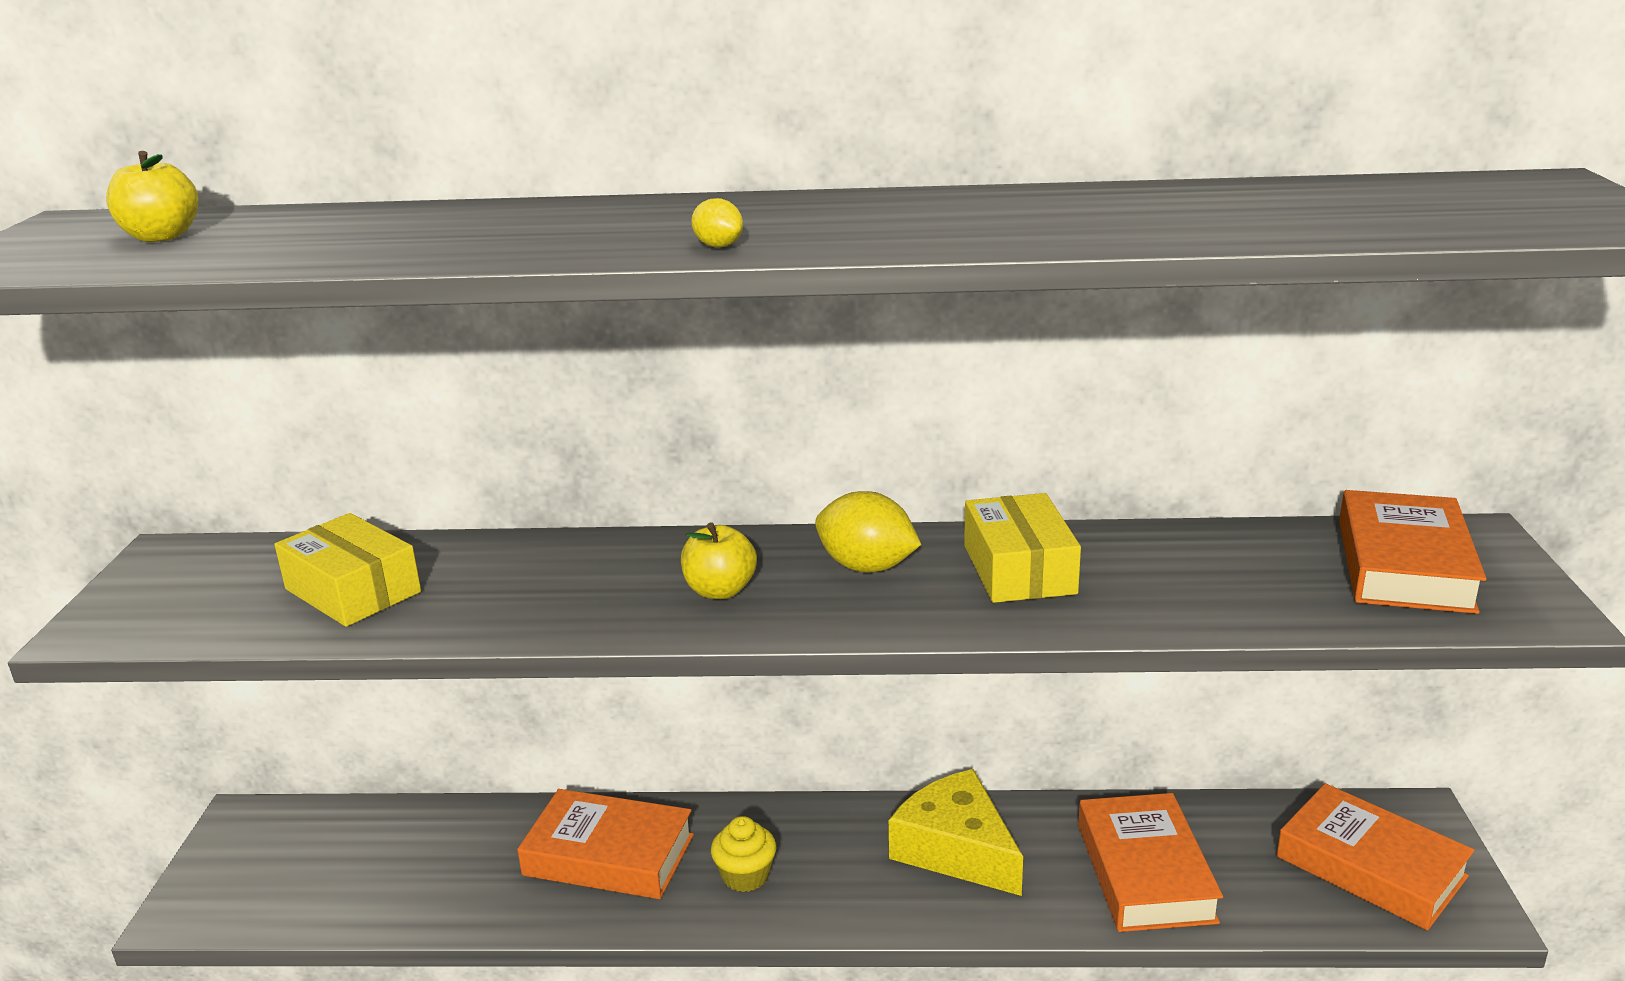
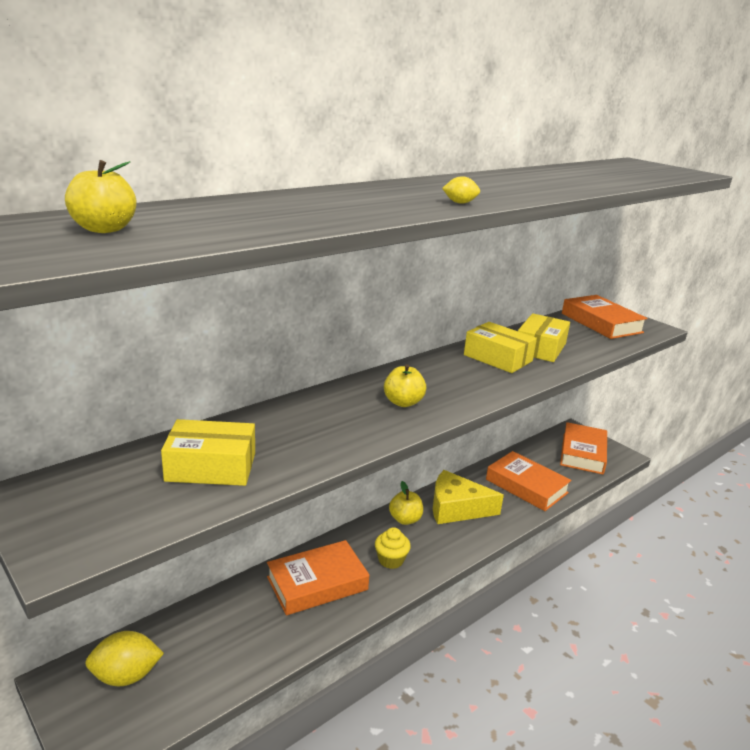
camera: 45 degrees left, 0 degrees up
(847, 827) = (405, 519): none -> yellow apple
(867, 567) = (443, 374): yellow lemon -> yellow lemon (126, 676)
(1145, 576) = (540, 348): none -> yellow box
(1370, 866) = (582, 453): orange book -> orange book turned 75 degrees counterclockwise

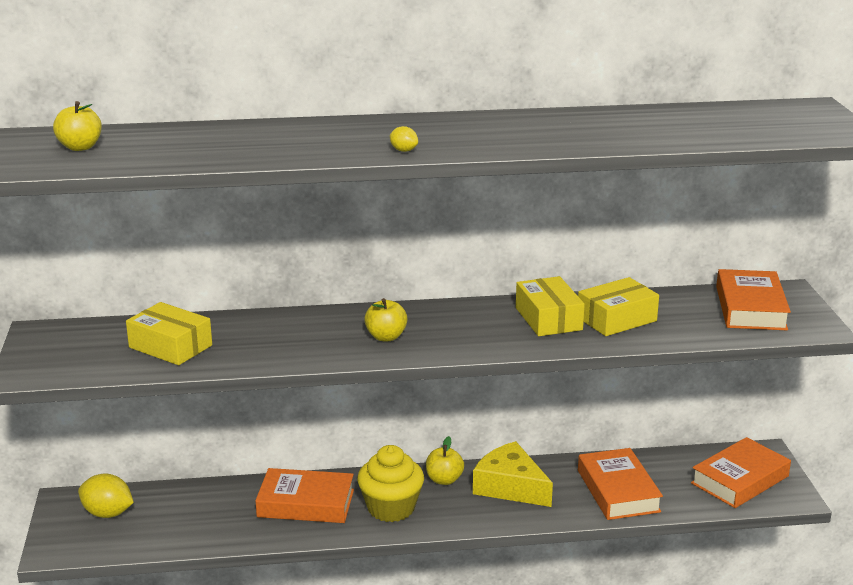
camera: 35 degrees right, 0 degrees up
(391, 560) = (391, 508): yellow cupcake -> yellow cupcake, size x1.72

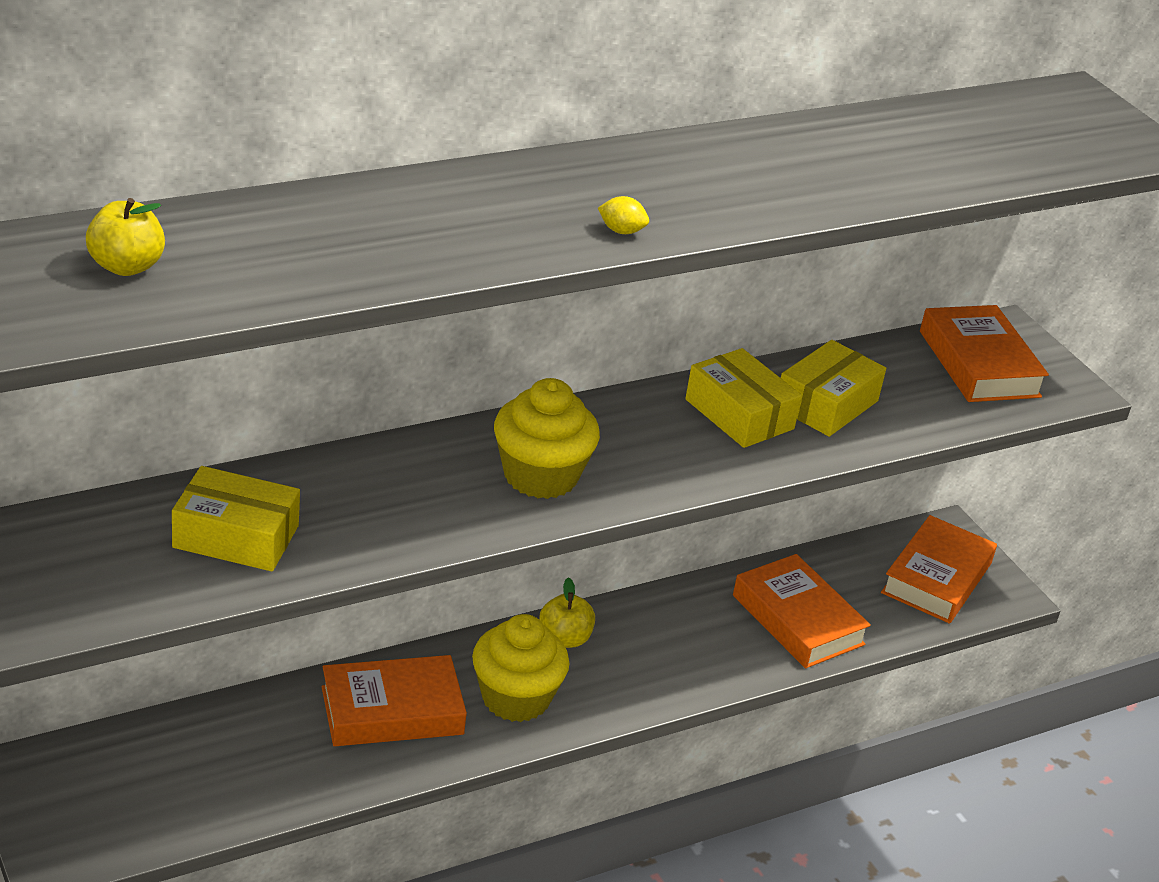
camera: 25 degrees left, 10 degrees up
(108, 513) = (103, 780): yellow lemon -> none
(386, 337) = (540, 476): yellow apple -> yellow cupcake
(510, 486) = (657, 636): yellow cheese -> none

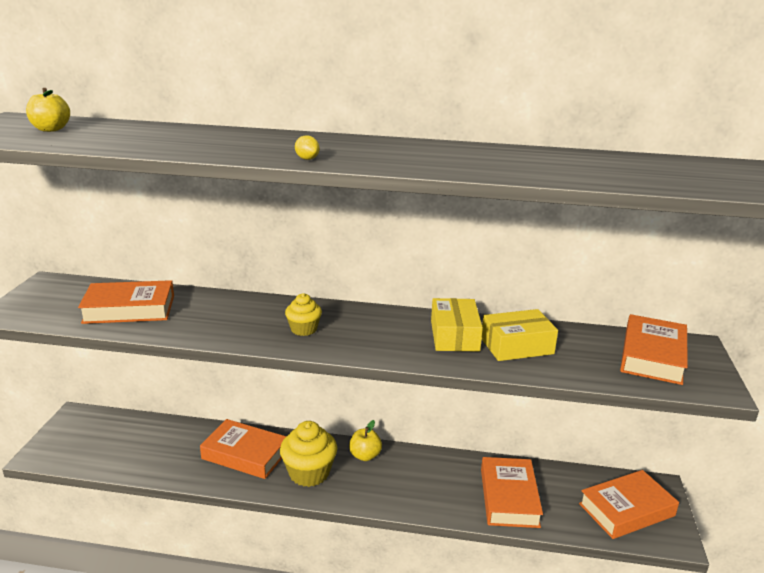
camera: 40 degrees right, 10 degrees down
(236, 536) = (129, 309): yellow box -> orange book
(540, 476) = (304, 329): yellow cupcake -> yellow cupcake, size x0.58

